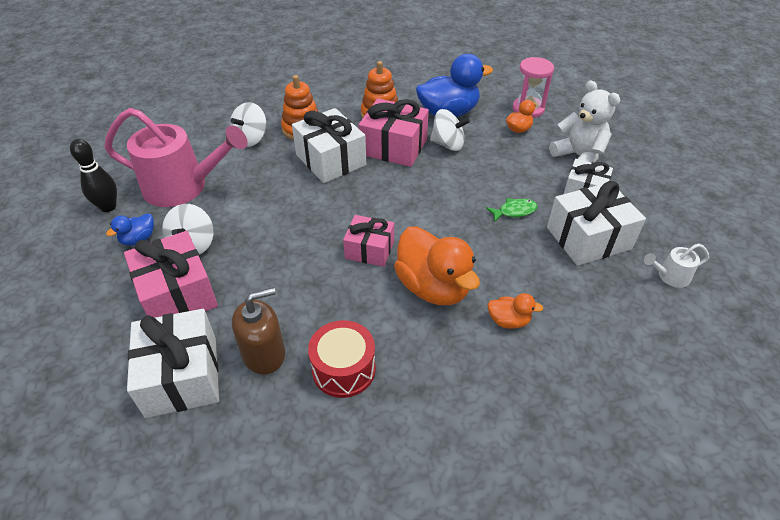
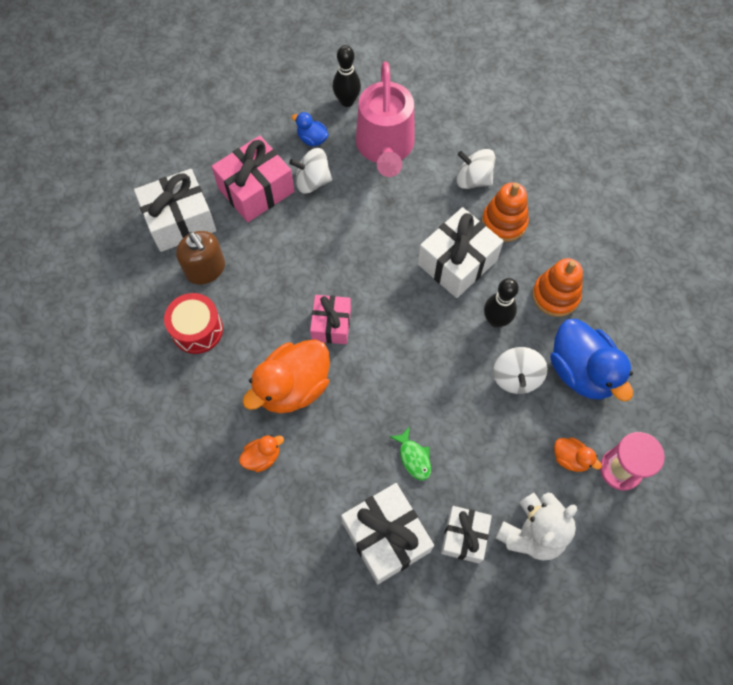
camera: 80 degrees right, 20 degrees up
(393, 147) = (496, 320): pink gift -> black bowling pin
(508, 321) = (262, 457): orange duck -> orange duck turned 120 degrees counterclockwise
(670, 276) = (343, 621): white watering can -> none

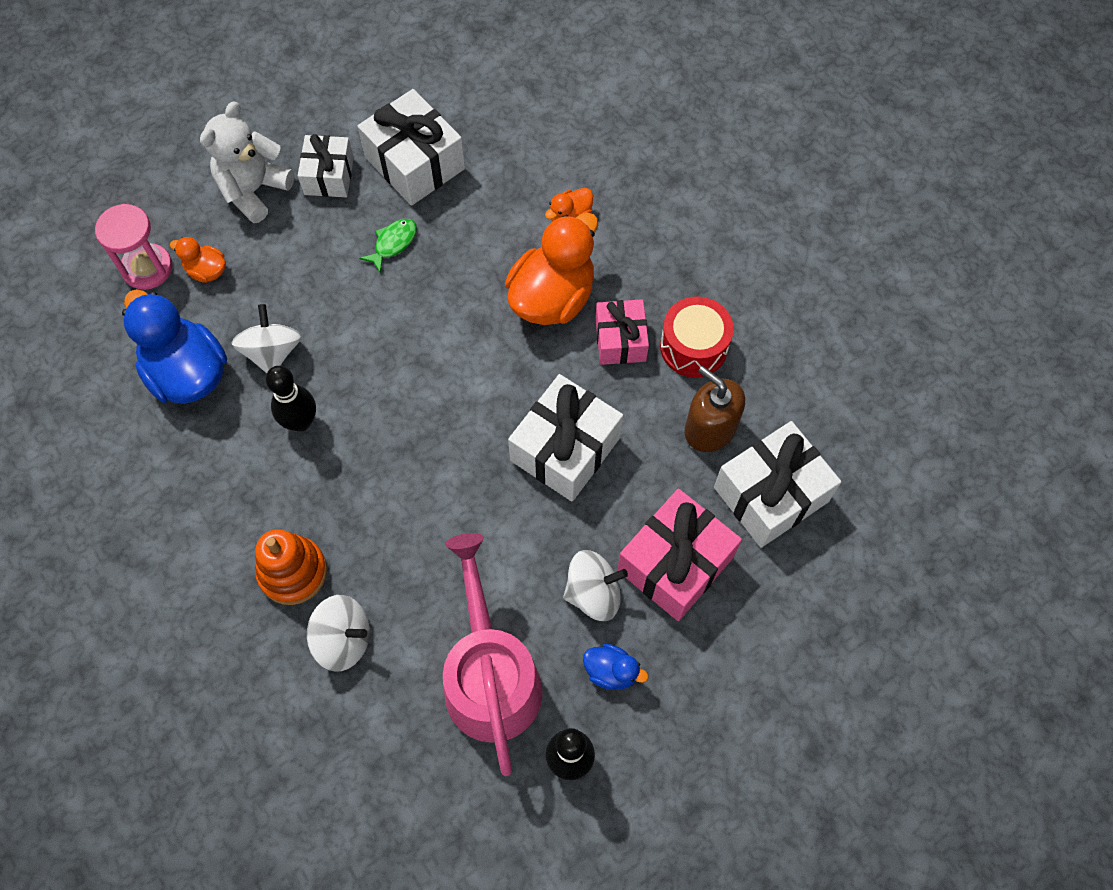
camera: 170 degrees right, 0 degrees up
(331, 325) = (520, 381): pink gift -> pink gift (620, 340)
(413, 457) = (393, 243): green fish -> green fish turned 75 degrees clockwise
(457, 262) = (359, 496): white gift -> white gift (565, 449)
(555, 295) = (218, 470): orange stacking toy -> none

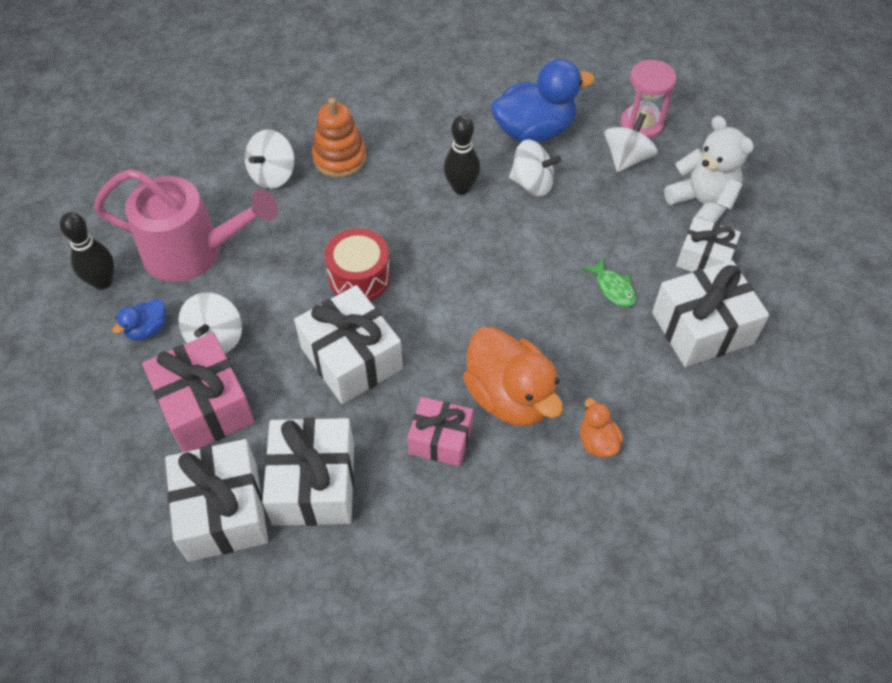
camera: 110 degrees right, 10 degrees down
(206, 271) = (626, 158): orange duck -> white spinning top
(693, 346) = (406, 503): red drum -> red drum (359, 277)
(710, 428) = (314, 484): brown soap dispenser -> white gift

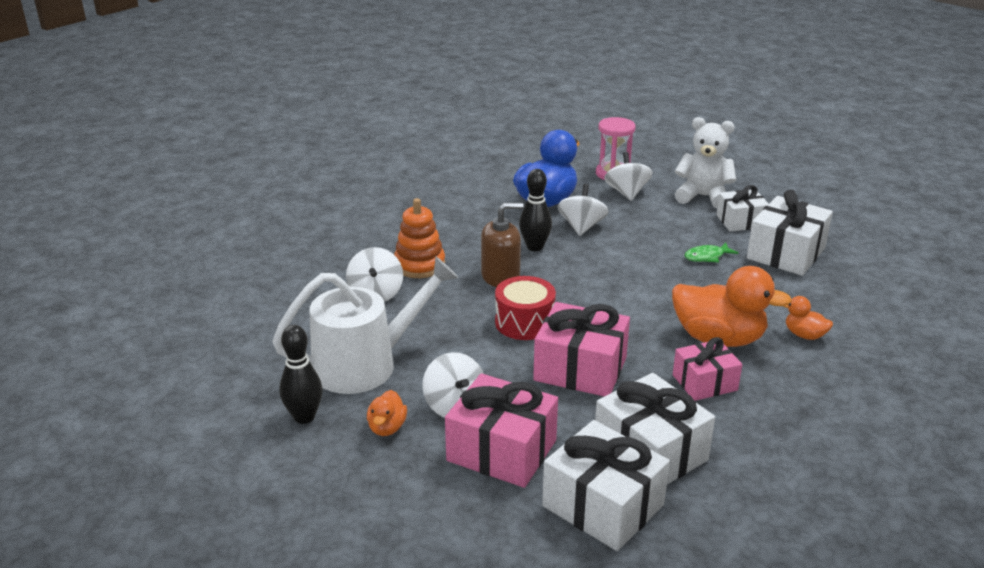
camera: 35 degrees left, 25 degrees down
(147, 329) = (387, 428): blue duck -> orange duck
(193, 251) = (366, 364): pink watering can -> white watering can
(351, 358) = (580, 369): white gift -> pink gift
(394, 210) = (500, 277): none -> brown soap dispenser
(532, 183) = (581, 227): white spinning top -> white spinning top turned 60 degrees counterclockwise
(613, 288) = (707, 257): green fish -> green fish turned 135 degrees clockwise

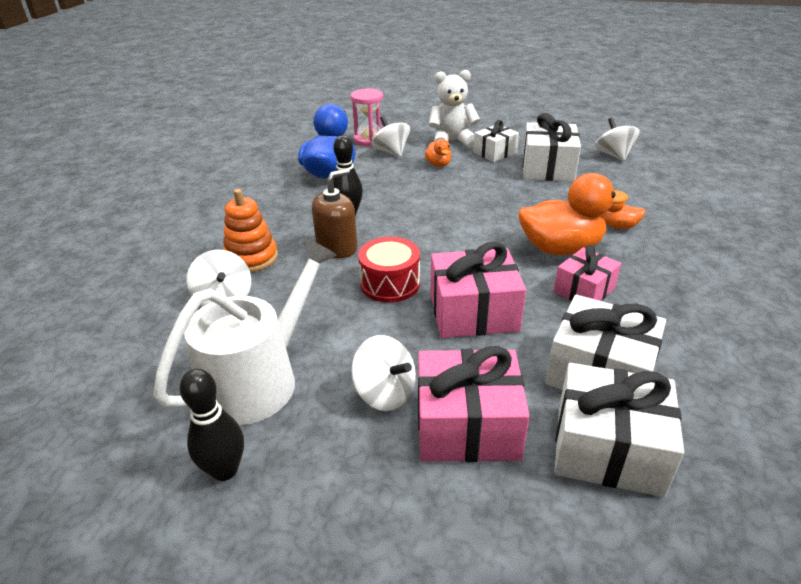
camera: 25 degrees left, 5 degrees up
(387, 428) = (330, 446): orange duck -> orange duck (438, 164)
(581, 227) = (376, 187): white spinning top -> white spinning top (613, 155)
(707, 257) = (494, 185): green fish -> none

